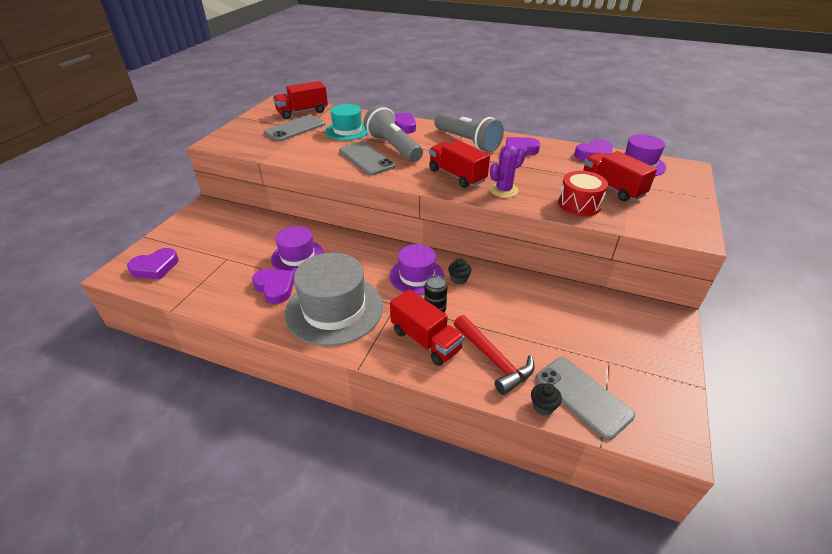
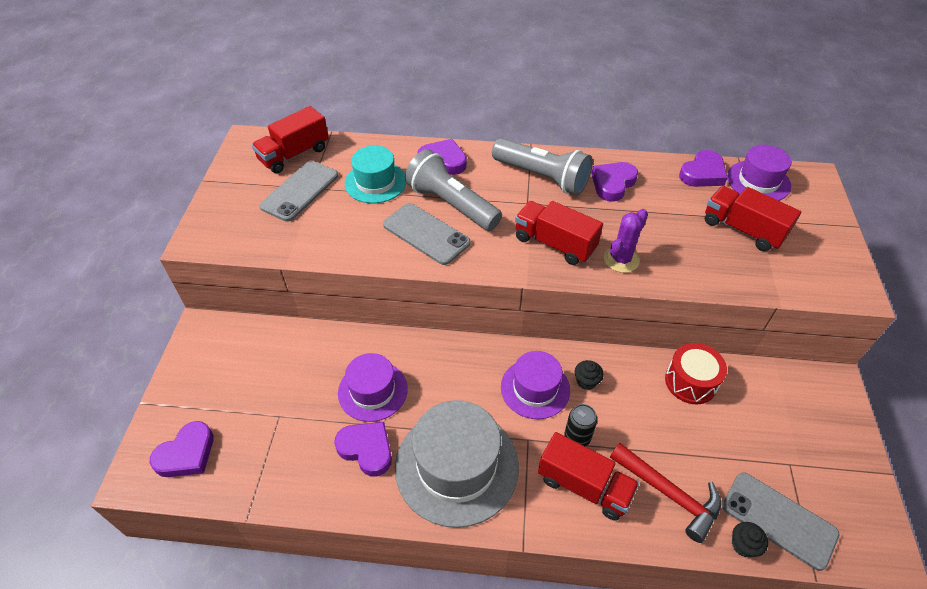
camera: 15 degrees left, 10 degrees up
(579, 204) = (716, 266): red drum -> red drum (690, 382)

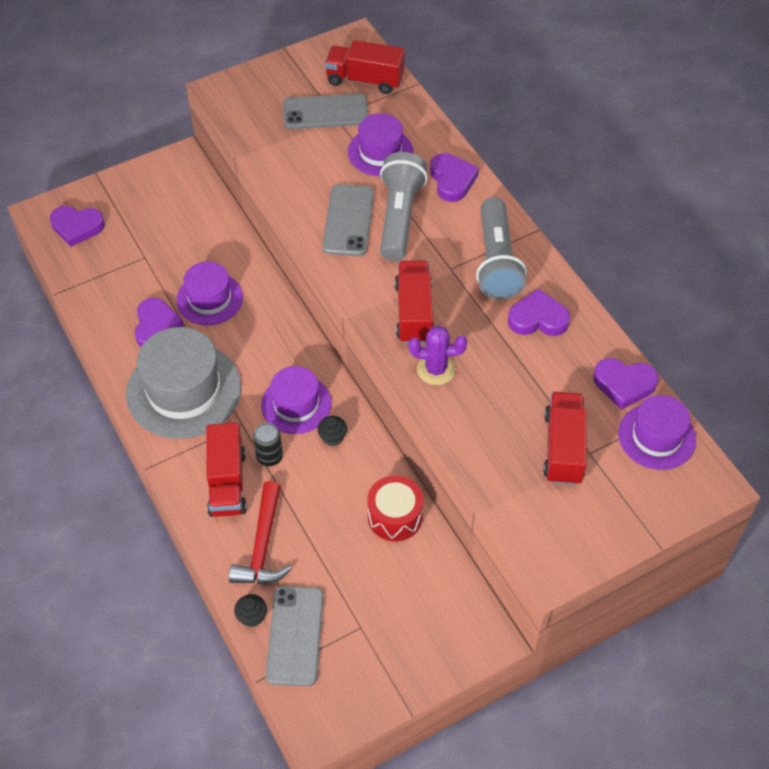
camera: 55 degrees right, 5 degrees up
(375, 182) = (380, 152): turquoise hat -> purple hat

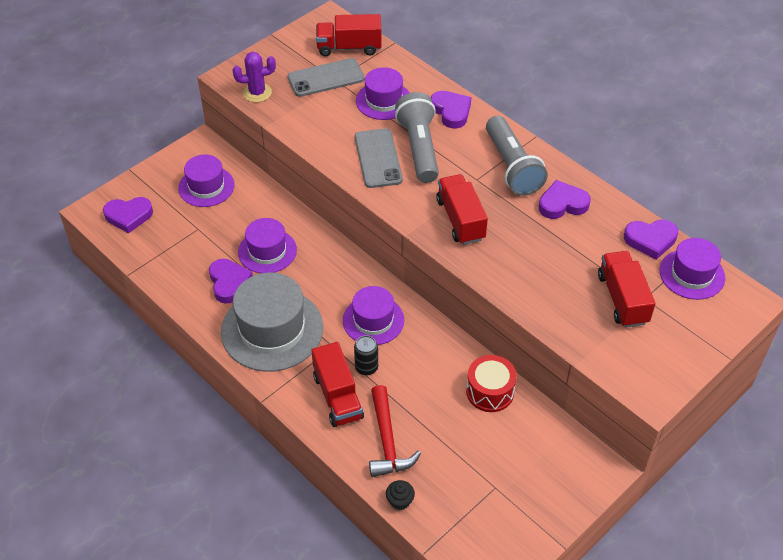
camera: 15 degrees left, 5 degrees down
(170, 210) = (206, 186): none -> purple hat
(295, 635) = (442, 507): grey phone -> none
(332, 437) = (414, 340): black cupcake -> none
(436, 369) = (496, 260): purple cactus -> purple cactus (257, 93)

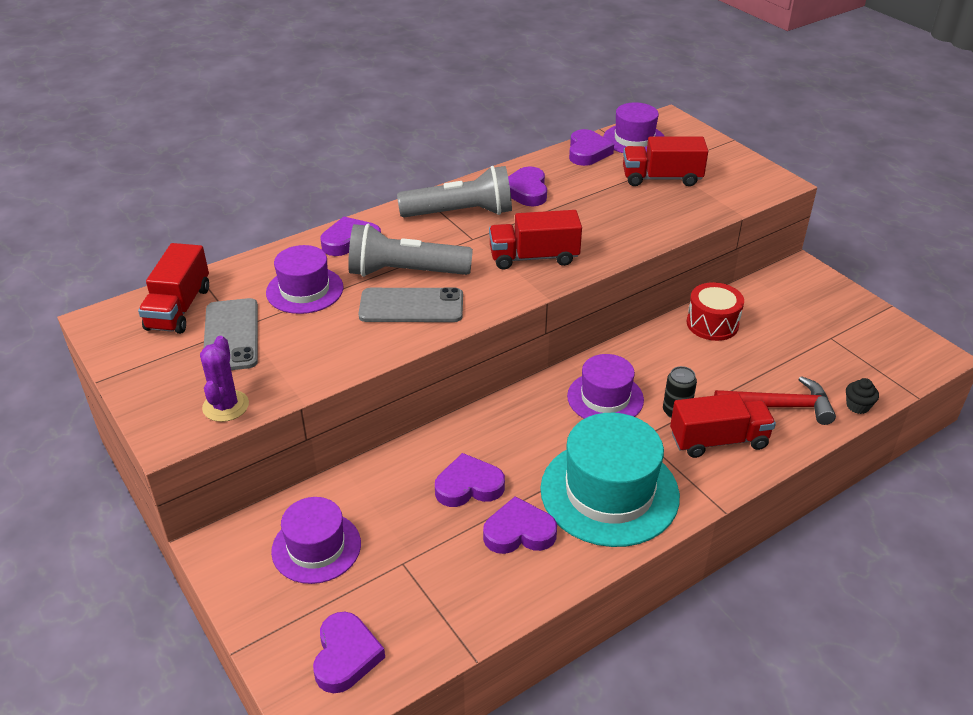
camera: 80 degrees left, 10 degrees down
(267, 251) = (469, 486): purple hat -> purple heart
(272, 329) = (609, 492): grey hat -> turquoise hat

